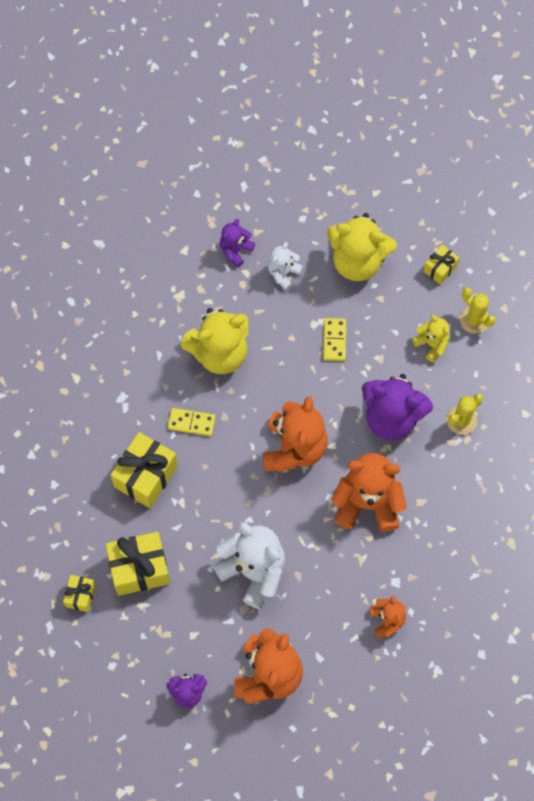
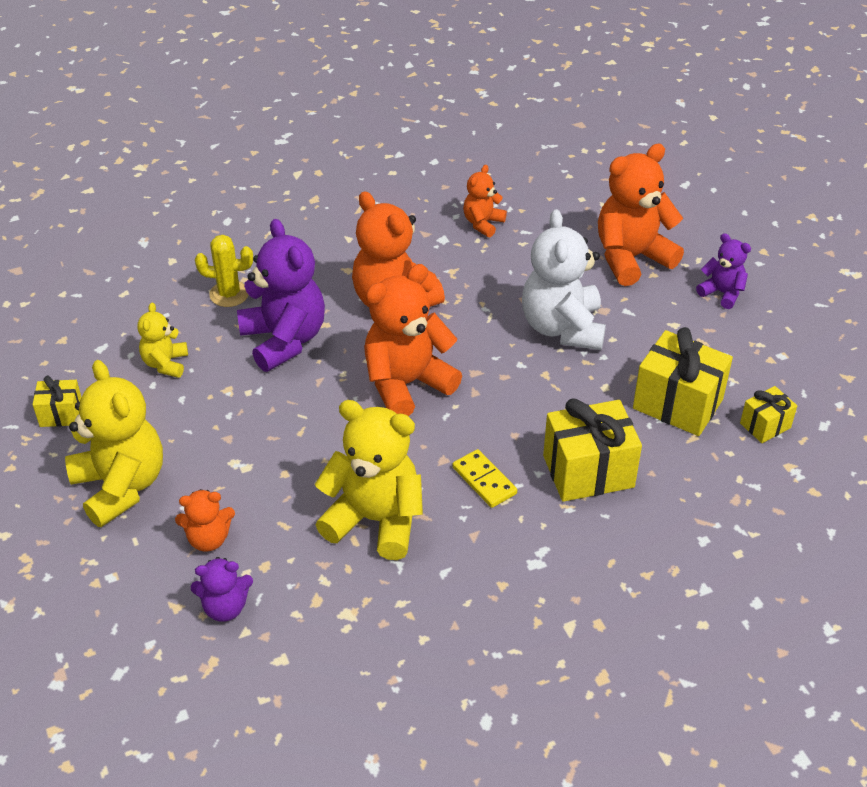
camera: 135 degrees left, 25 degrees down
(283, 273) = (208, 539): white teddy bear -> orange teddy bear
(334, 340) = (247, 437): yellow domino -> none
(474, 320) = (100, 352): yellow cactus -> none

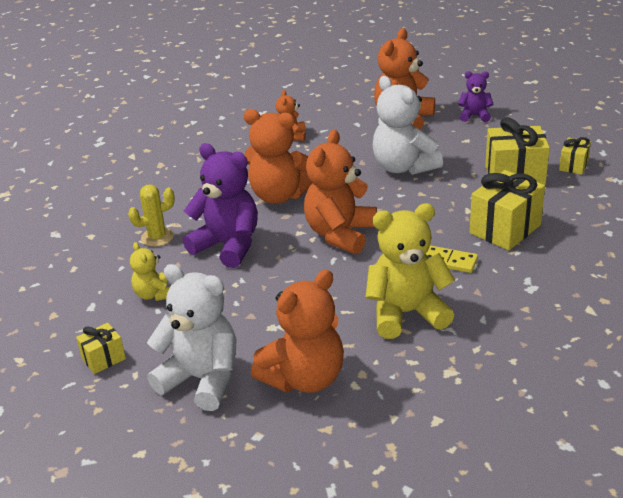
camera: 30 degrees left, 10 degrees down
(121, 486) = (202, 379): yellow teddy bear -> white teddy bear
(208, 539) = (304, 378): orange teddy bear -> orange teddy bear, size x1.91
(225, 607) = (363, 411): purple teddy bear -> none

